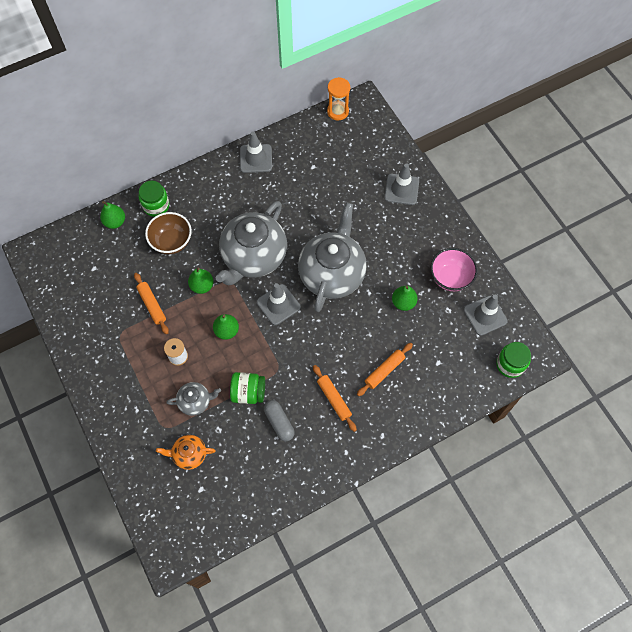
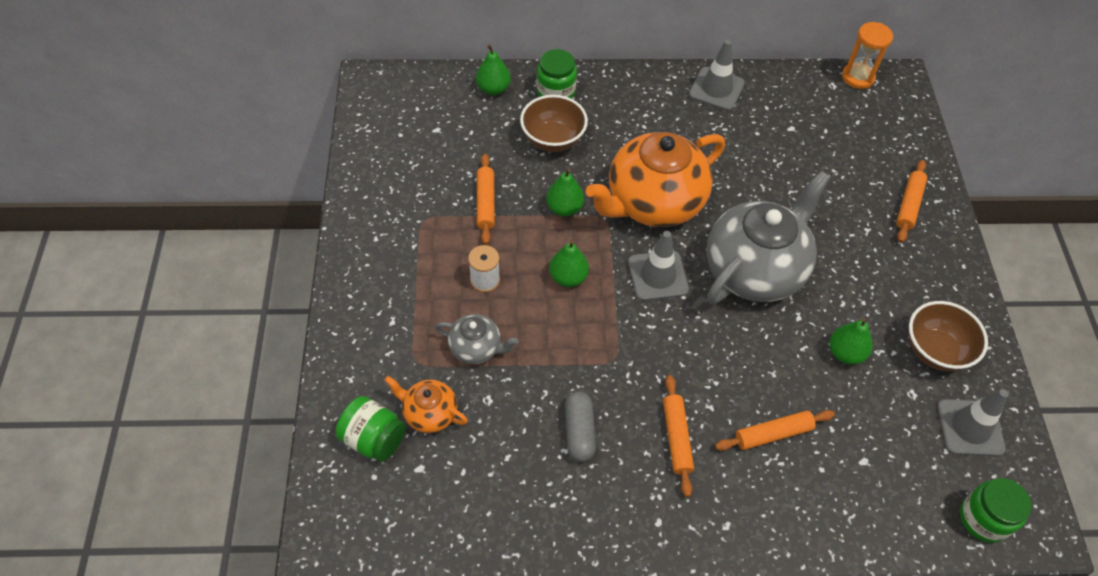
camera: 25 degrees right, 10 degrees down
(248, 392) = (556, 370): green jar -> green jar (374, 439)
(253, 257) = (653, 202): grey teapot -> orange teapot
(401, 189) = (909, 205): grey traffic cone -> orange rolling pin
(450, 278) = (935, 351): pink bowl -> brown bowl

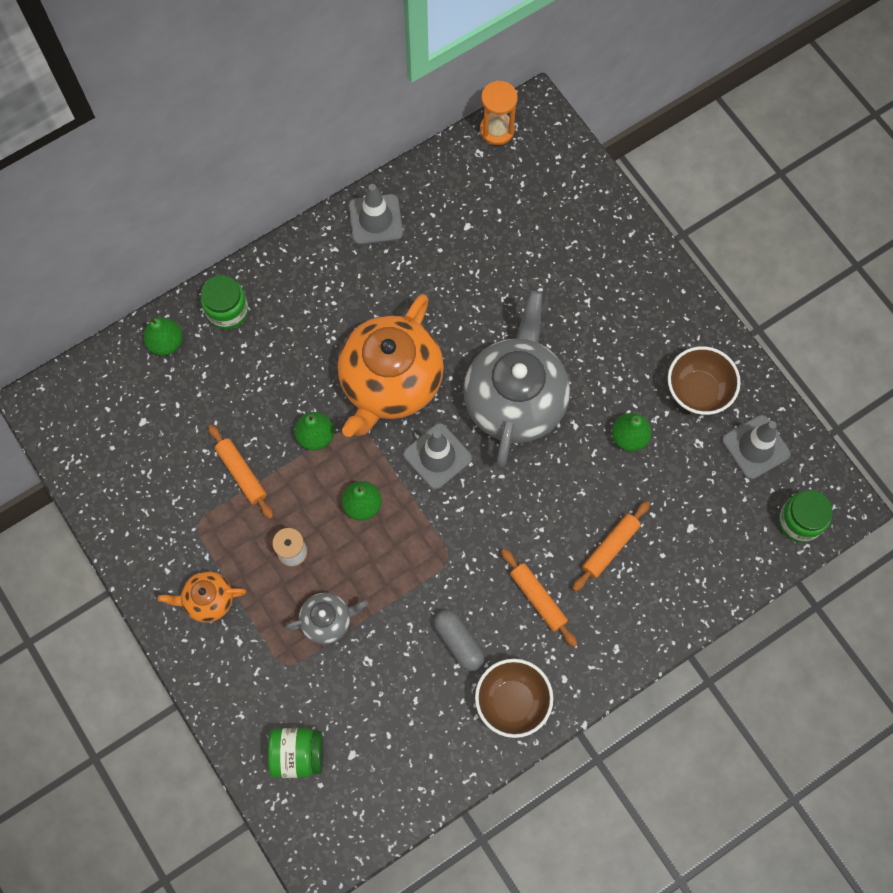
camera: 30 degrees left, 15 degrees up
(429, 413) = (328, 703): orange teapot -> orange teapot (208, 600)
(553, 140) = (259, 368): brown bowl -> brown bowl (512, 702)
(909, 205) = (610, 253): orange rolling pin -> none

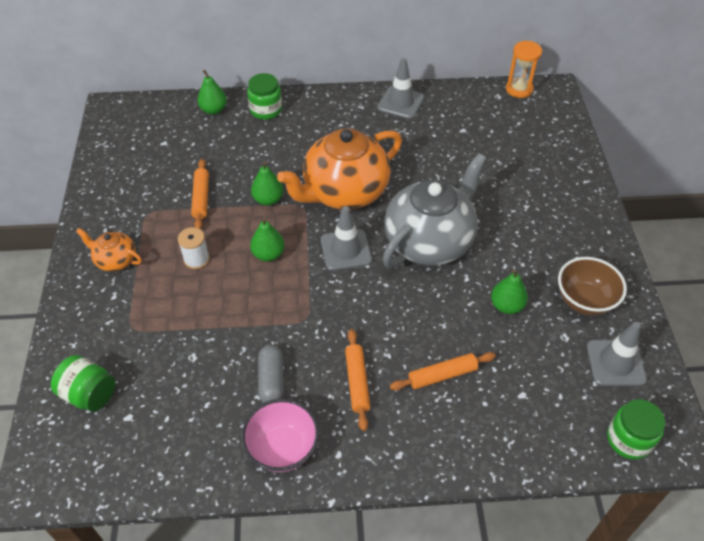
camera: 30 degrees right, 20 degrees down
(327, 620) = (185, 314): grey teapot -> none
(512, 702) = (282, 448): brown bowl -> pink bowl

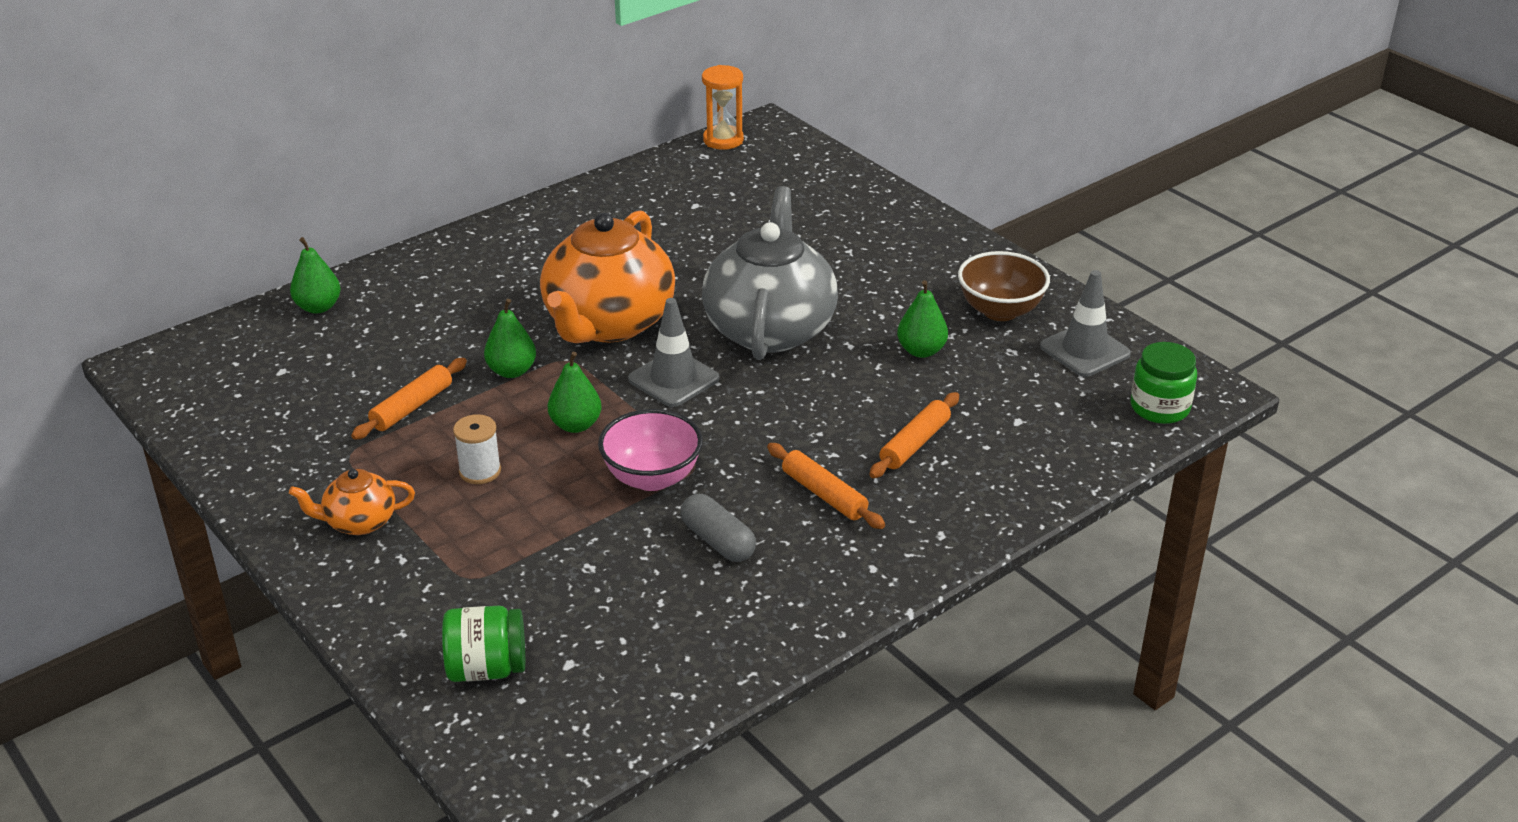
camera: 35 degrees left, 15 degrees down
(201, 198) = (412, 407): orange rolling pin -> orange rolling pin turned 75 degrees clockwise
(266, 110) = (399, 279): green jar -> none
(282, 448) = (801, 594): pink bowl -> pink bowl (652, 477)
(400, 103) = (584, 205): grey traffic cone -> none

